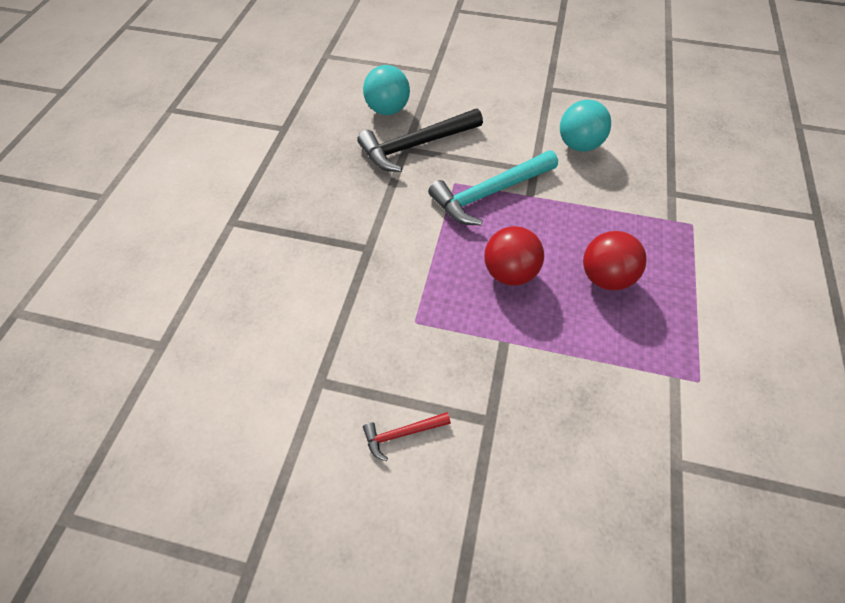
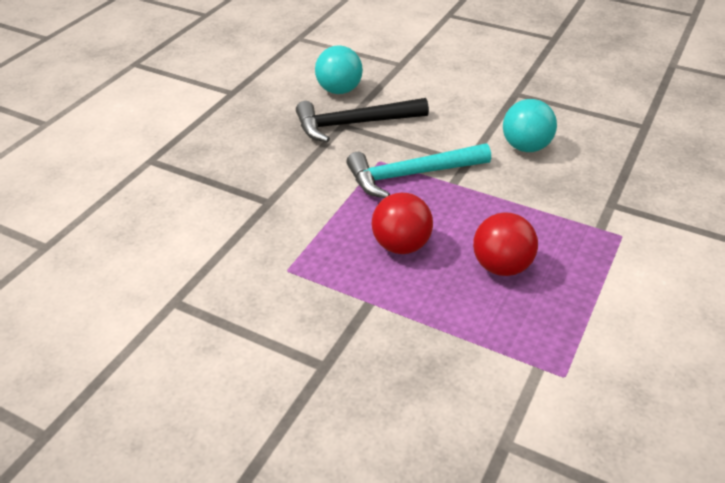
camera: 15 degrees right, 15 degrees down
(402, 434) = (233, 359): red hammer -> none

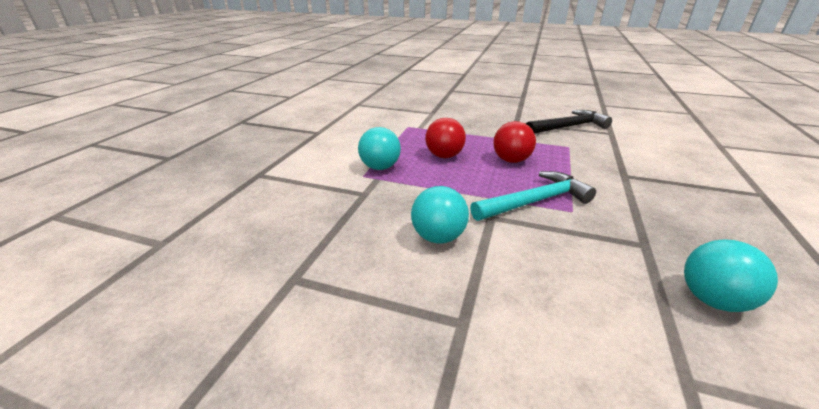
camera: 170 degrees right, 10 degrees down
(354, 124) = (635, 247): black hammer -> black hammer (568, 127)
(601, 250) = (380, 167): none -> turquoise ball

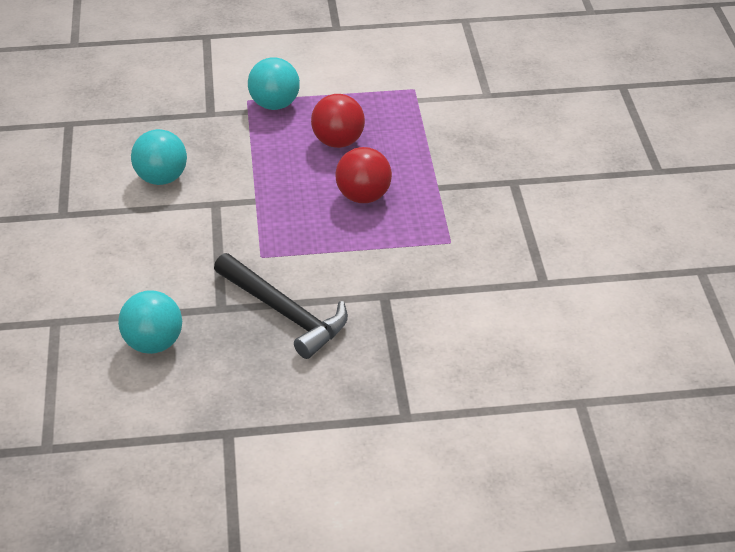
camera: 65 degrees right, 10 degrees up
(535, 201) = (265, 228): turquoise hammer -> none
(568, 127) = (536, 236): black hammer -> black hammer (284, 313)

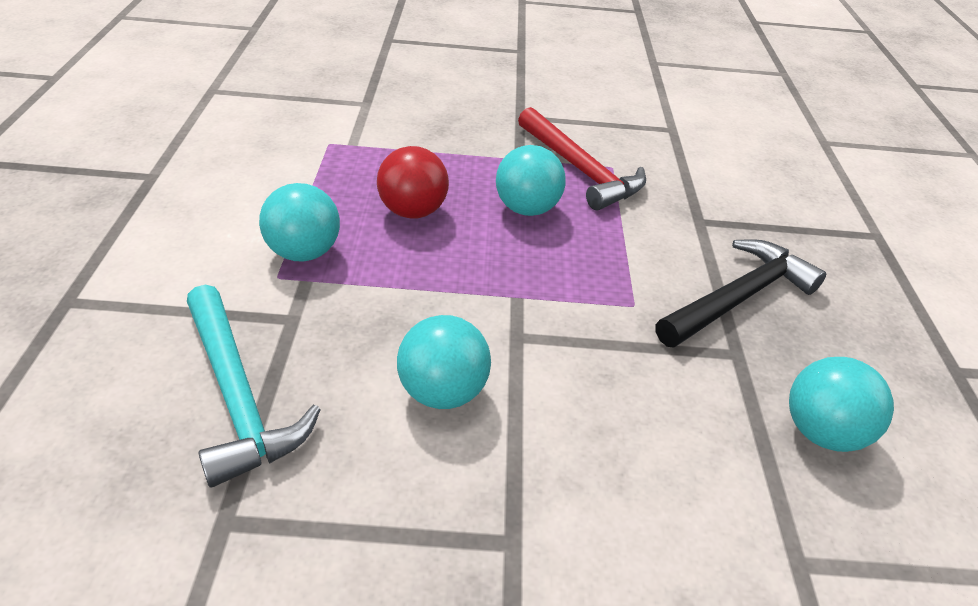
camera: 85 degrees left, 0 degrees up
(146, 108) = (237, 396): none -> turquoise hammer
(363, 196) = (526, 209): red ball -> turquoise ball
(436, 222) = (580, 170): none -> red hammer

